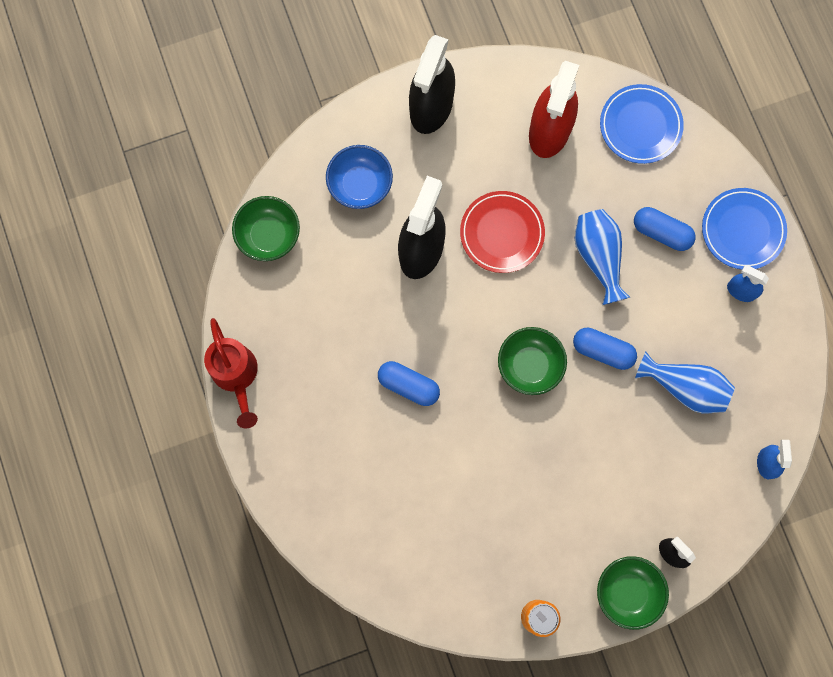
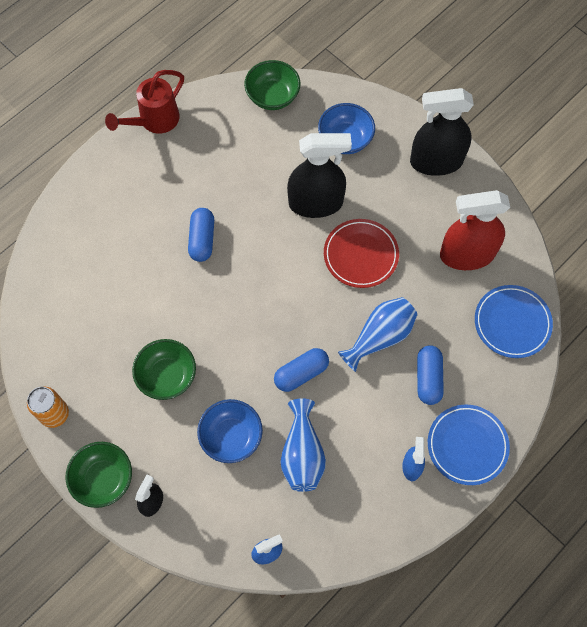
camera: 65 degrees right, 10 degrees down
(529, 365) = (261, 321): green bowl -> green bowl (167, 376)
(602, 351) = (301, 373): blue capsule -> blue capsule turned 60 degrees clockwise
(638, 448) = (231, 436): none -> blue bowl

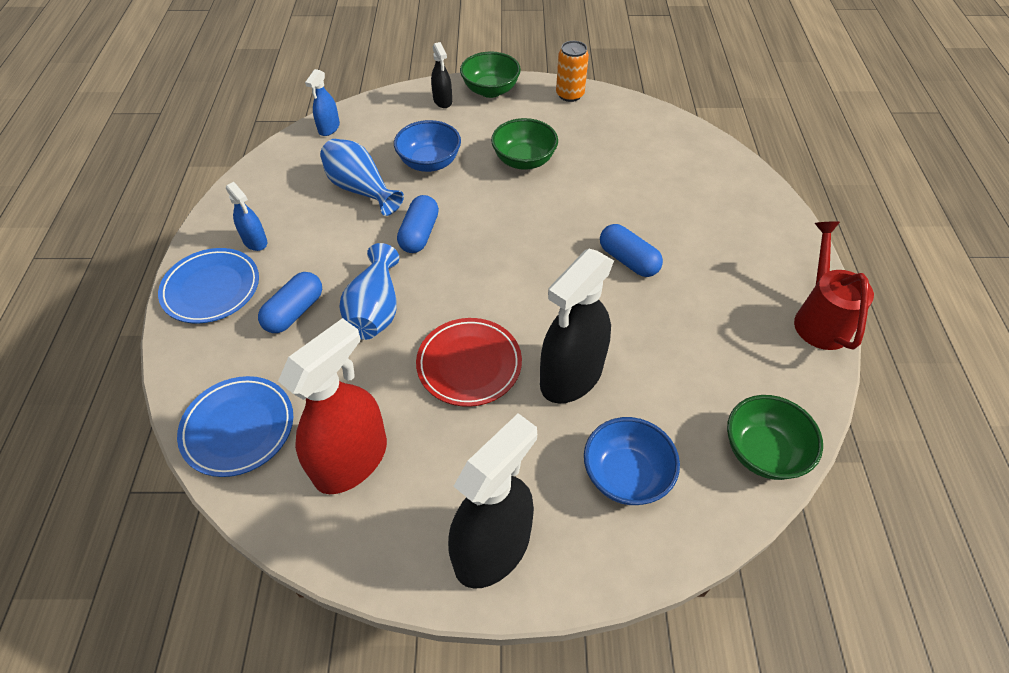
camera: 135 degrees right, 15 degrees down
(428, 378) = (294, 312): blue capsule -> blue capsule turned 75 degrees clockwise

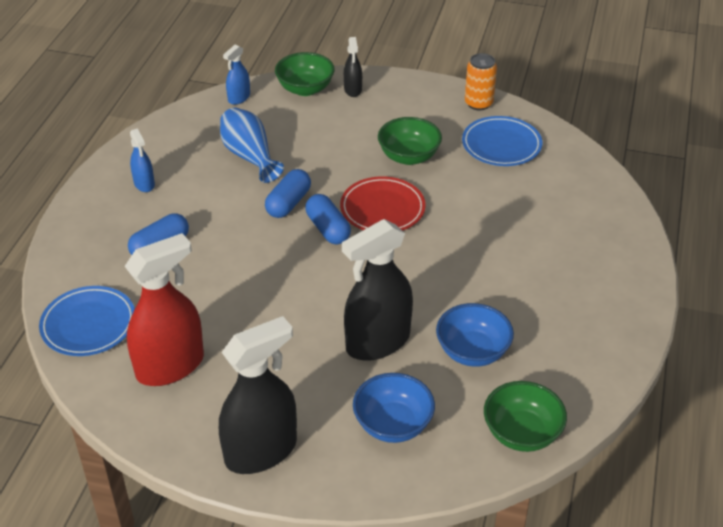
camera: 15 degrees right, 10 degrees down
(211, 289) = (97, 215): blue plate -> blue plate (501, 145)
(375, 310) = (228, 258): blue vase -> none
(429, 163) = (320, 144): blue bowl -> blue bowl (472, 352)
(469, 364) = (293, 315): red plate -> red plate (382, 209)
(490, 90) = (402, 87): green bowl -> green bowl (305, 89)
(628, 260) = (470, 259): blue capsule -> blue capsule (328, 229)
(819, 319) = (629, 341): red watering can -> none

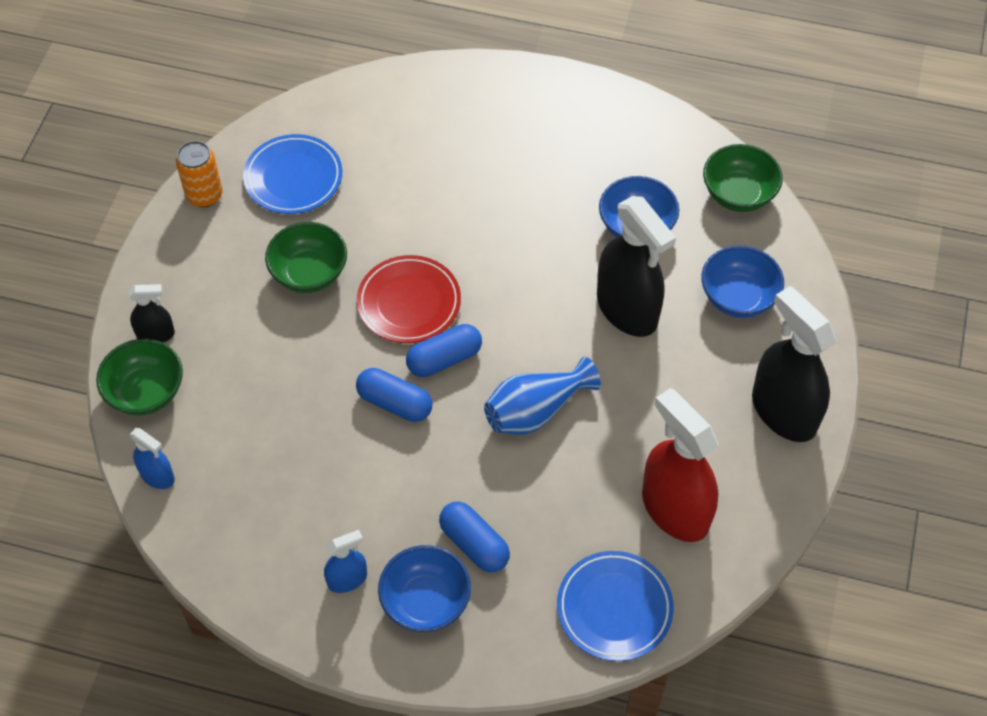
camera: 90 degrees left, 15 degrees up
(118, 222) = (425, 602): none -> blue bowl
(249, 156) = (295, 453): blue vase -> blue vase (535, 410)

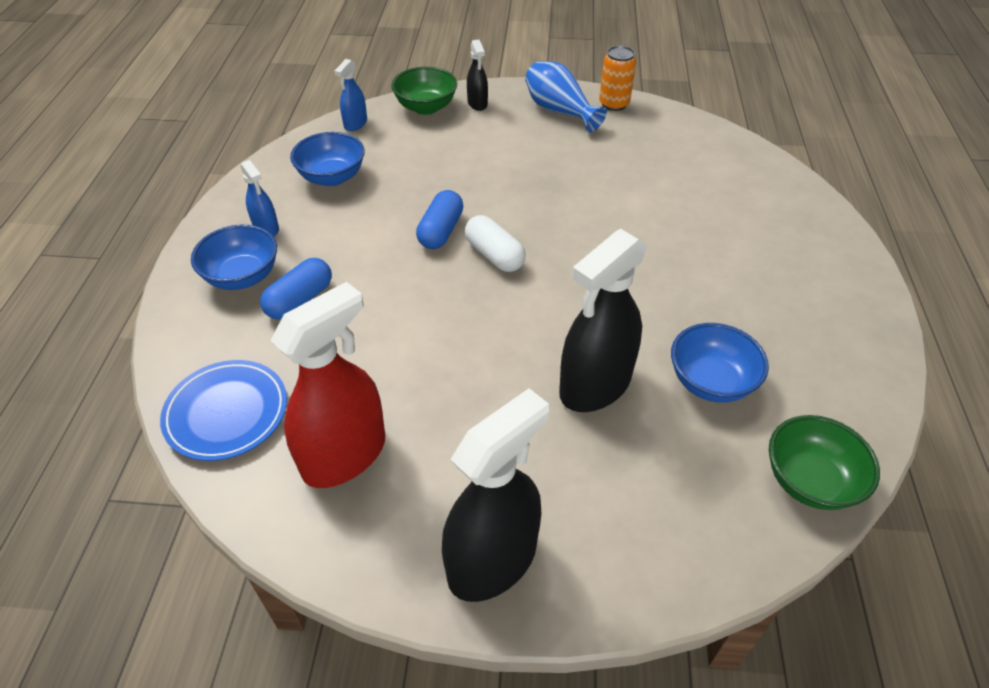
camera: 80 degrees right, 10 degrees down
(293, 178) = (653, 143): blue plate -> none
(309, 273) = (559, 165): green bowl -> none
(409, 302) = (549, 225): red plate -> none
(444, 359) = (494, 255): blue capsule -> white capsule
(535, 410) = (450, 325): blue vase -> blue vase (559, 111)
(738, 297) = (650, 494): blue bowl -> blue bowl (332, 177)

